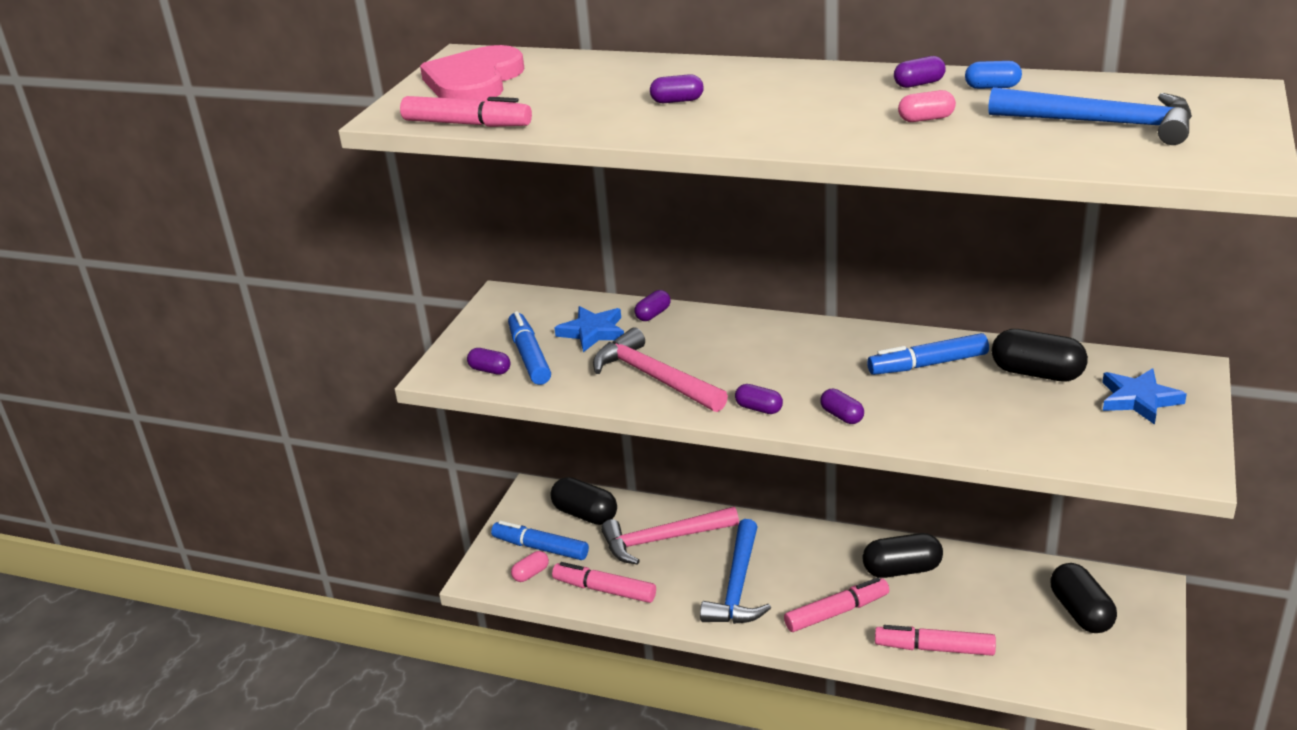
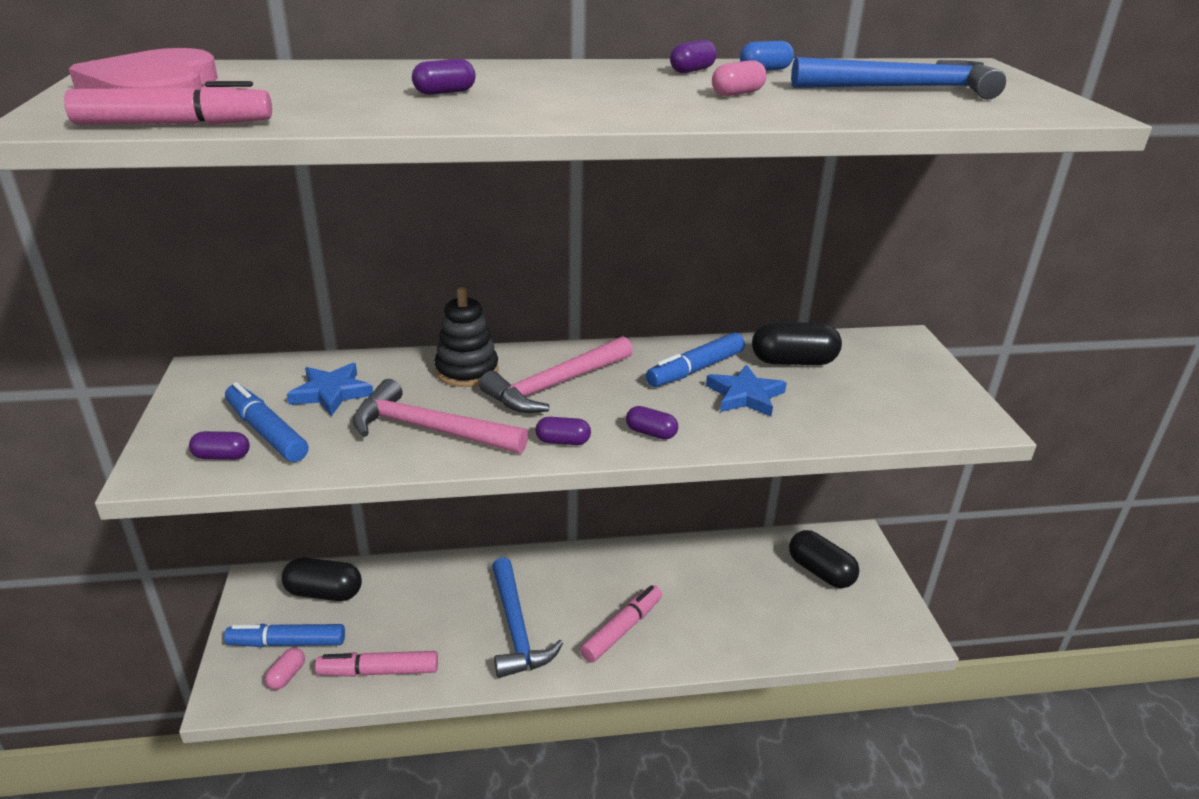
camera: 30 degrees left, 0 degrees up
(653, 314) = (391, 364): purple capsule -> none
(663, 540) = (419, 599): pink hammer -> pink hammer (555, 385)
(713, 331) = (467, 371): none -> black stacking toy
(902, 570) = (658, 571): black capsule -> none
(934, 648) = (725, 640): pink marker -> none
(1138, 399) = (890, 370): blue star -> blue star (745, 396)

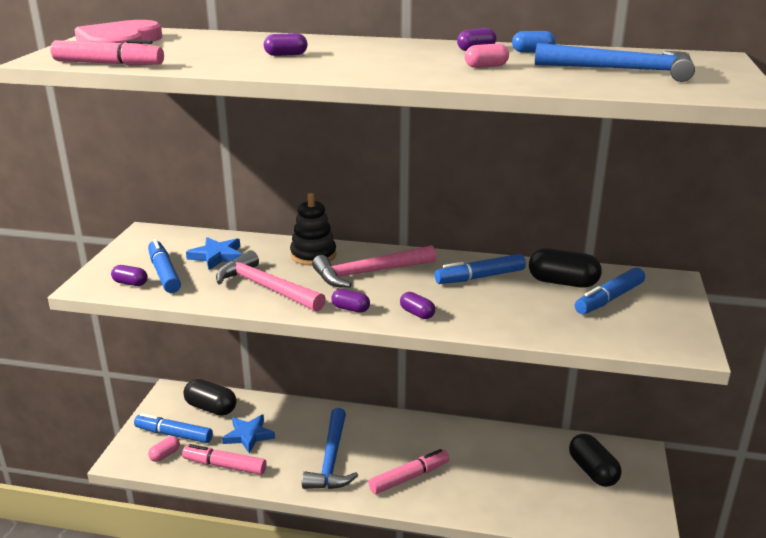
camera: 20 degrees right, 5 degrees down
(745, 396) = (506, 300): blue star -> blue star (248, 435)
(856, 374) = (609, 299): none -> blue marker

